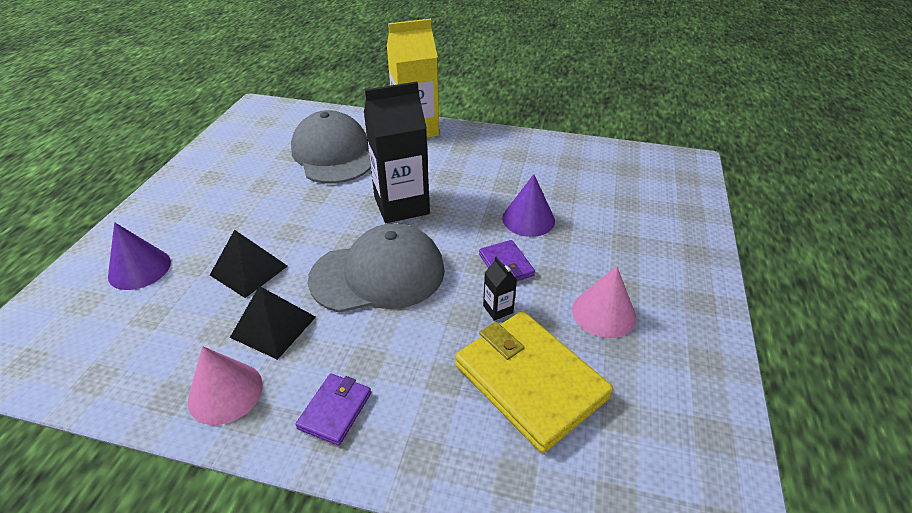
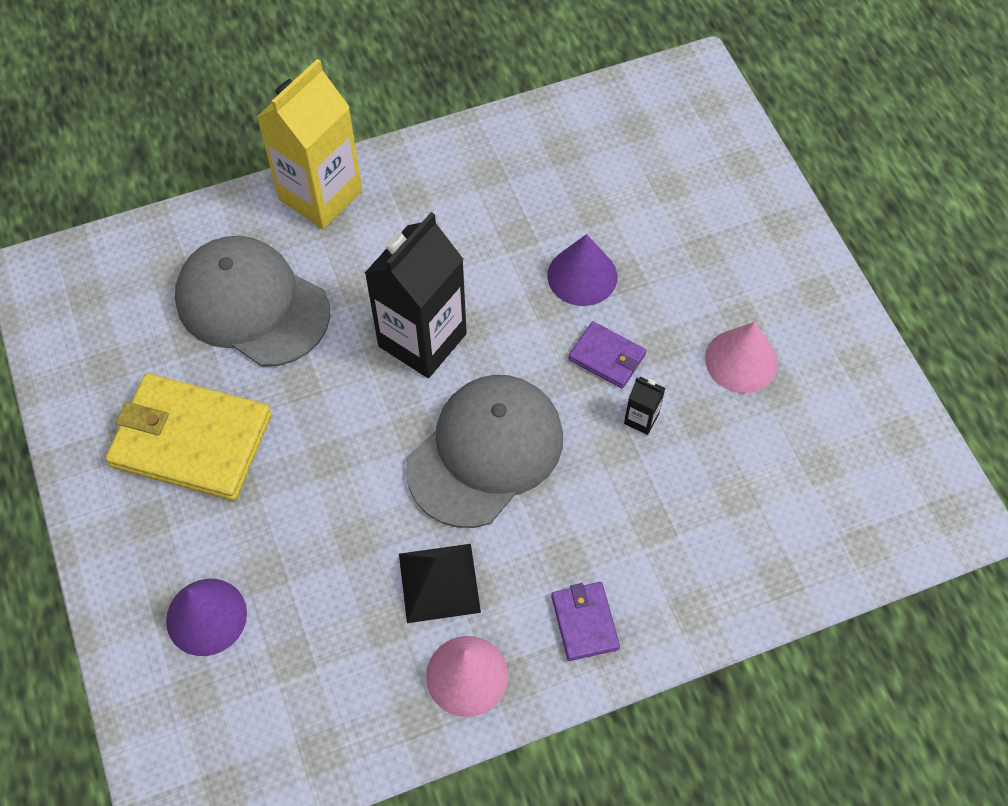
camera: 35 degrees left, 20 degrees up
(249, 270) = (337, 537): black pyramid -> none
(530, 381) = (727, 480): yellow wallet -> yellow wallet (191, 440)

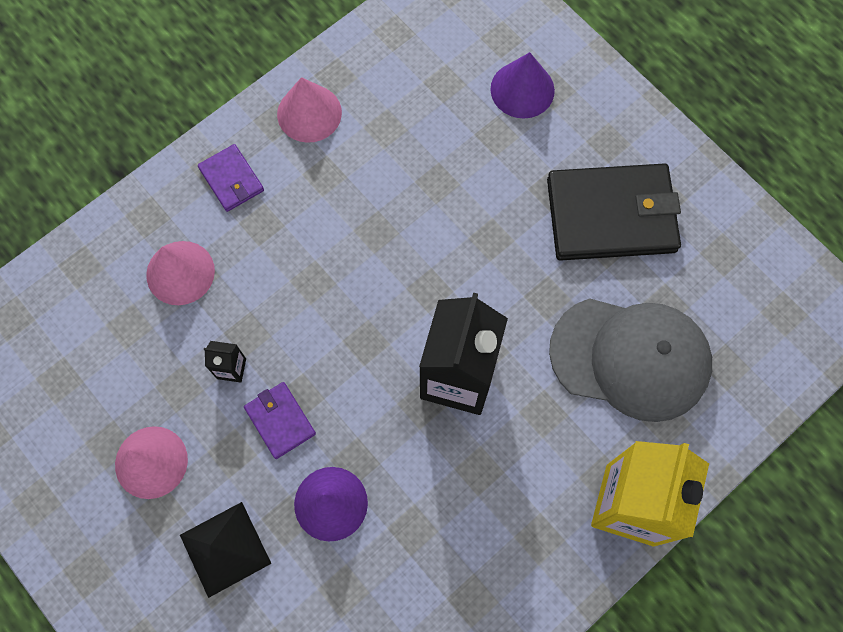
camera: 160 degrees right, 10 degrees up
(191, 440) = (611, 215): yellow wallet -> black wallet
(439, 582) = (356, 171): black pyramid -> black pyramid (225, 549)
(485, 452) = (359, 290): grey cap -> none
(607, 357) = (280, 420): purple wallet -> purple wallet turned 45 degrees clockwise
(670, 533) = (180, 272): none -> pink cone

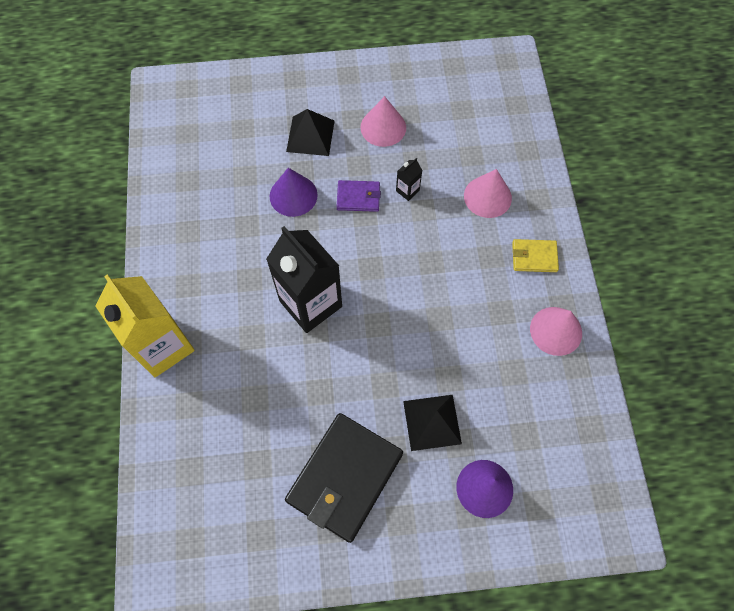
camera: 125 degrees right, 5 degrees down
(231, 179) = (534, 257): purple wallet -> yellow wallet
(495, 171) = (432, 422): none -> black pyramid
(630, 358) = (242, 414): grey cap -> none

